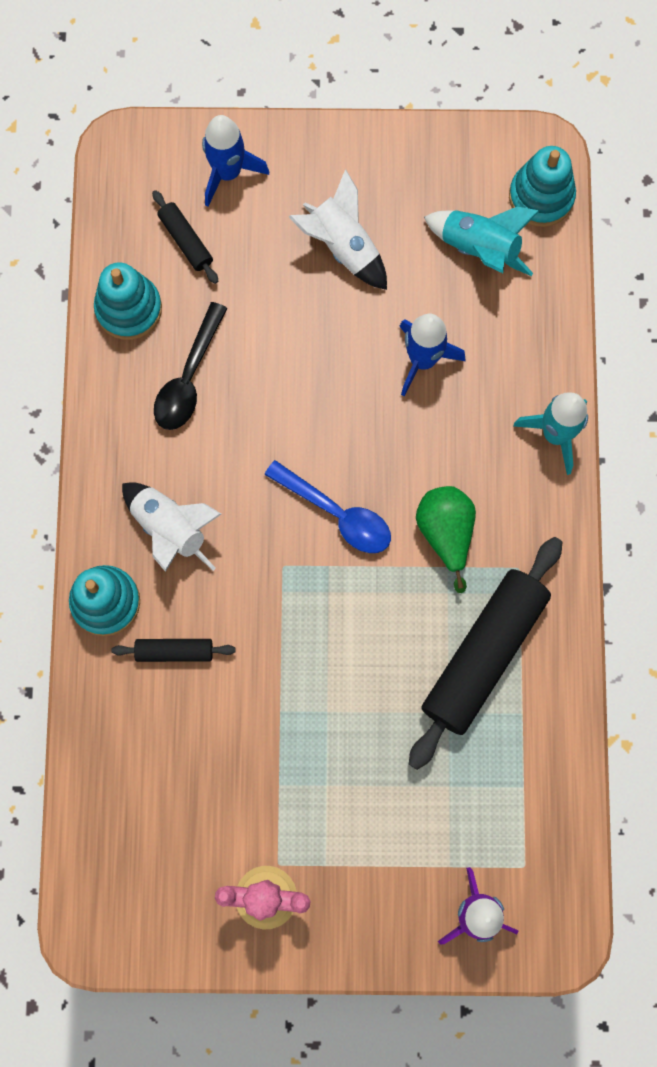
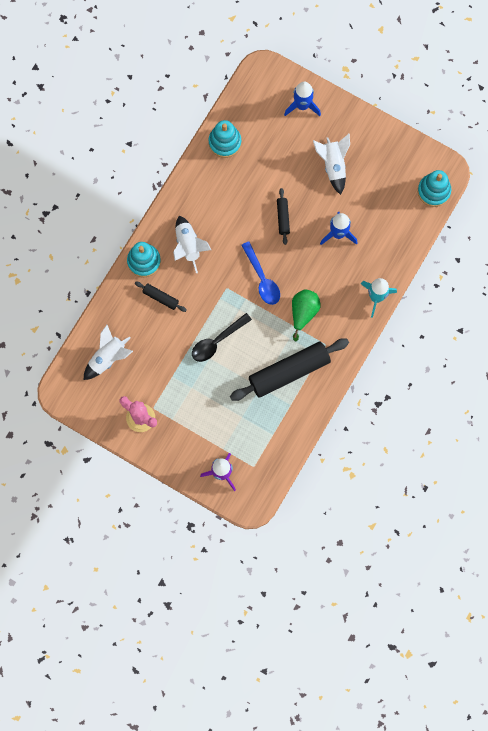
camera: 30 degrees right, 0 degrees up
(141, 819) = (108, 358): none -> white rocket
(186, 240) = (266, 126): black rolling pin -> black rolling pin (283, 217)
(189, 377) = (233, 186): black spoon -> black spoon (217, 341)
(479, 248) = (392, 199): turquoise rocket -> none

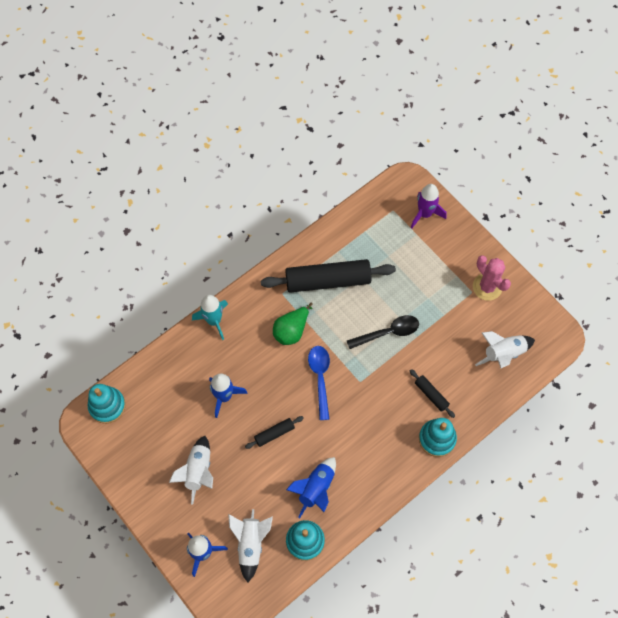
camera: 160 degrees left, 10 degrees down
(188, 246) = (384, 438): white rocket -> white rocket (250, 544)
(231, 185) = (316, 489): none -> blue rocket
(283, 217) = (274, 433): black rolling pin -> black rolling pin turned 45 degrees clockwise

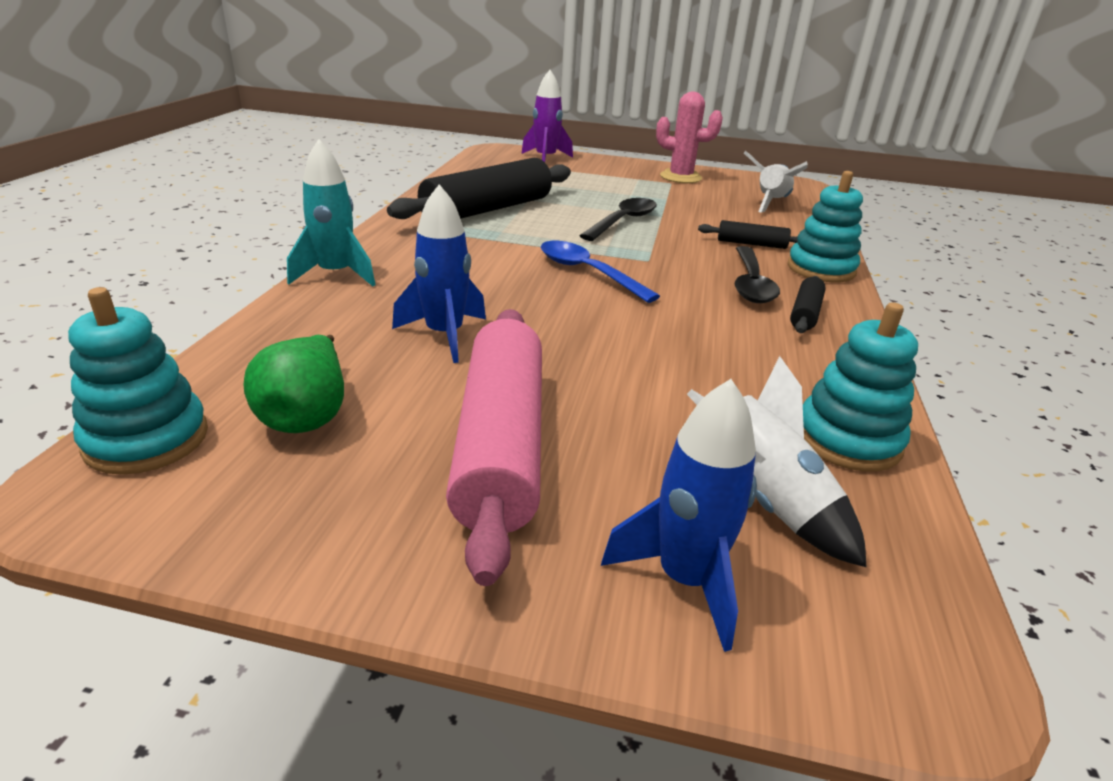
camera: 40 degrees left, 35 degrees down
(198, 471) = (500, 444): white rocket -> pink rolling pin
(274, 433) = (593, 341): black rolling pin -> black rolling pin (805, 313)
(291, 330) = (486, 251): green pear -> green pear (307, 414)
(316, 489) = (755, 370): blue rocket -> none
(385, 431) = (751, 283): none -> black spoon

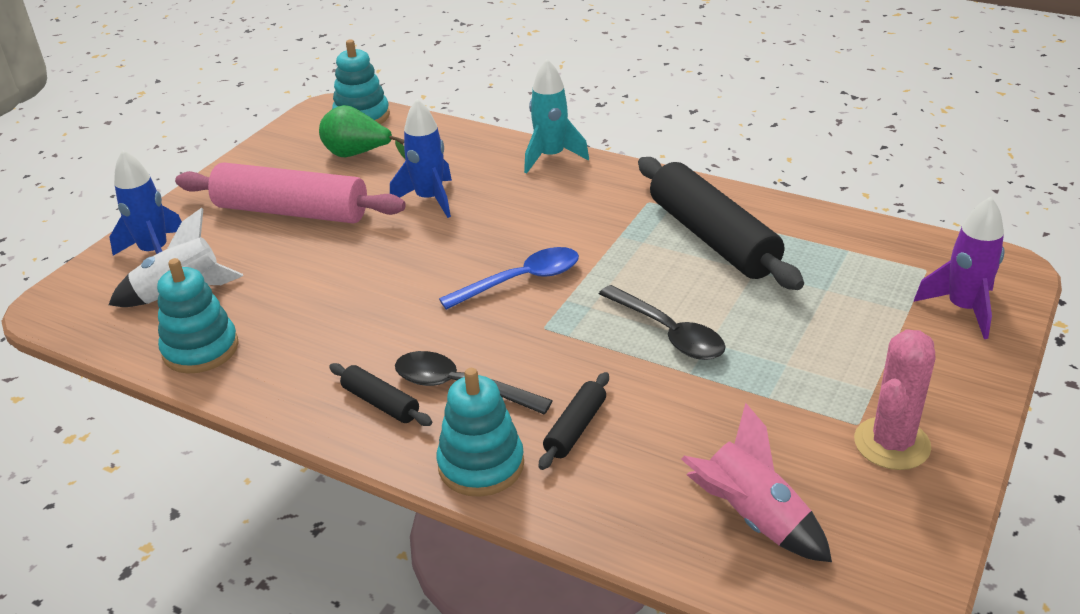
camera: 110 degrees right, 5 degrees up
(771, 203) = (752, 518): white rocket -> pink rocket

